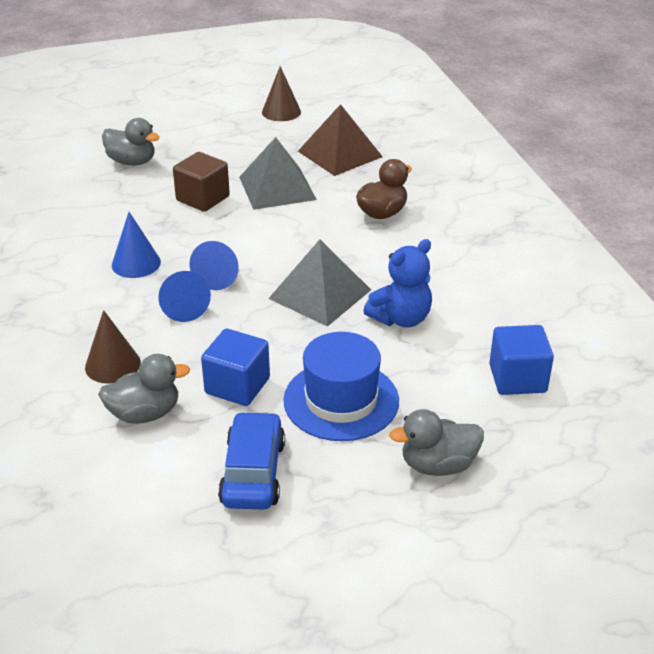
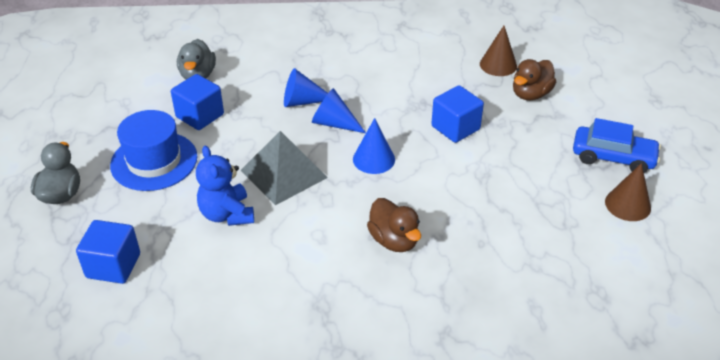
camera: 105 degrees right, 5 degrees up
(113, 365) = (253, 66): brown cone -> brown cone (498, 65)
(132, 162) = (530, 94): grey duck -> brown duck
(136, 263) = (368, 84): blue cone -> blue cone (373, 159)
(203, 198) = (455, 128): brown cube -> blue cube
(253, 472) = (116, 112): blue car -> blue car (613, 157)
(277, 188) = (462, 176): grey pyramid -> none
(340, 154) = (522, 233): brown pyramid -> none

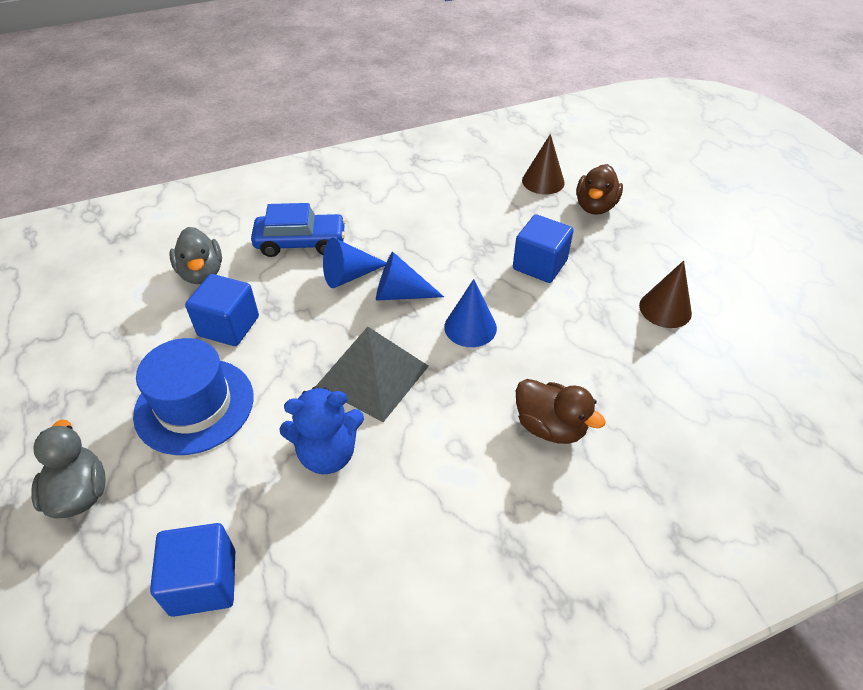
camera: 20 degrees left, 5 degrees up
(227, 214) = (327, 453): blue teddy bear -> blue teddy bear turned 60 degrees counterclockwise
(613, 157) = (718, 257): blue car -> blue car (301, 243)
(627, 204) = (766, 308): brown cone -> brown cone (665, 309)

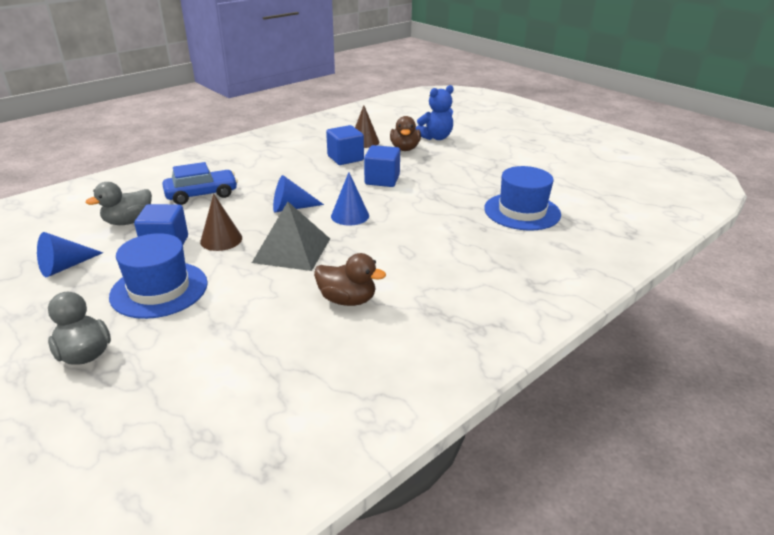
camera: 20 degrees left, 15 degrees down
(202, 273) = (128, 221): grey duck -> grey duck turned 90 degrees clockwise
(203, 582) = (216, 377): blue cube -> blue cube (345, 158)
(327, 453) = (278, 293): blue teddy bear -> blue teddy bear (435, 137)
(349, 275) = (248, 205): blue cone -> blue cone (65, 266)
(550, 427) = (428, 251): brown duck -> brown duck (347, 300)
(665, 309) = (473, 187): brown cone -> brown cone (221, 240)
(720, 378) = (522, 211): none -> blue hat

